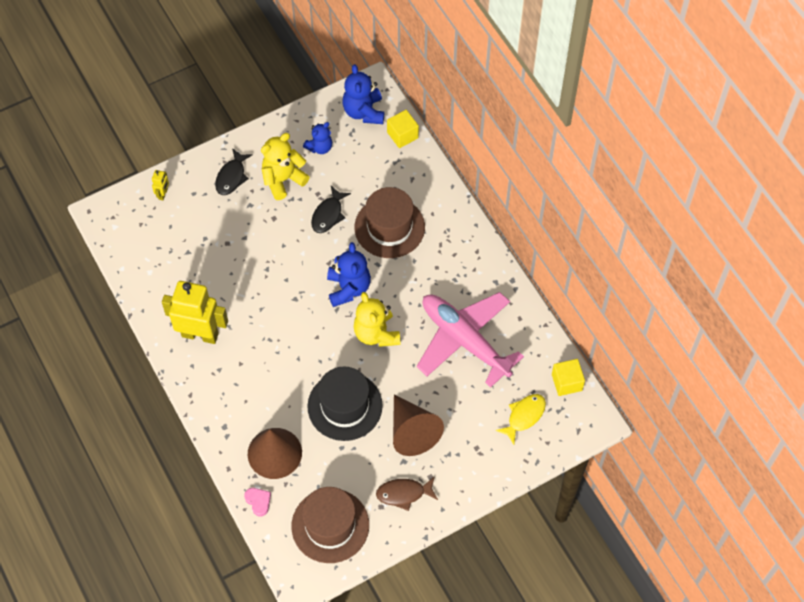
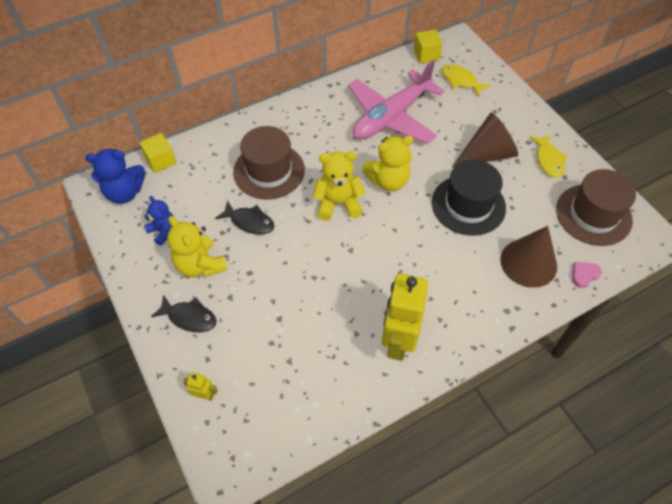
camera: 90 degrees left, 5 degrees down
(348, 288) = (338, 203): blue teddy bear -> yellow teddy bear
(403, 494) = (549, 160): brown fish -> yellow fish

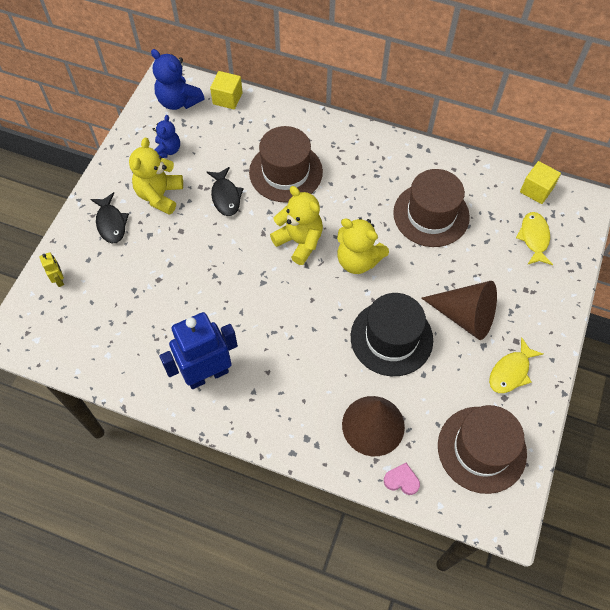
camera: 50 degrees right, 5 degrees up
(391, 117) = (431, 215): pink plane -> brown hat
(398, 341) = (207, 374): yellow robot -> blue robot

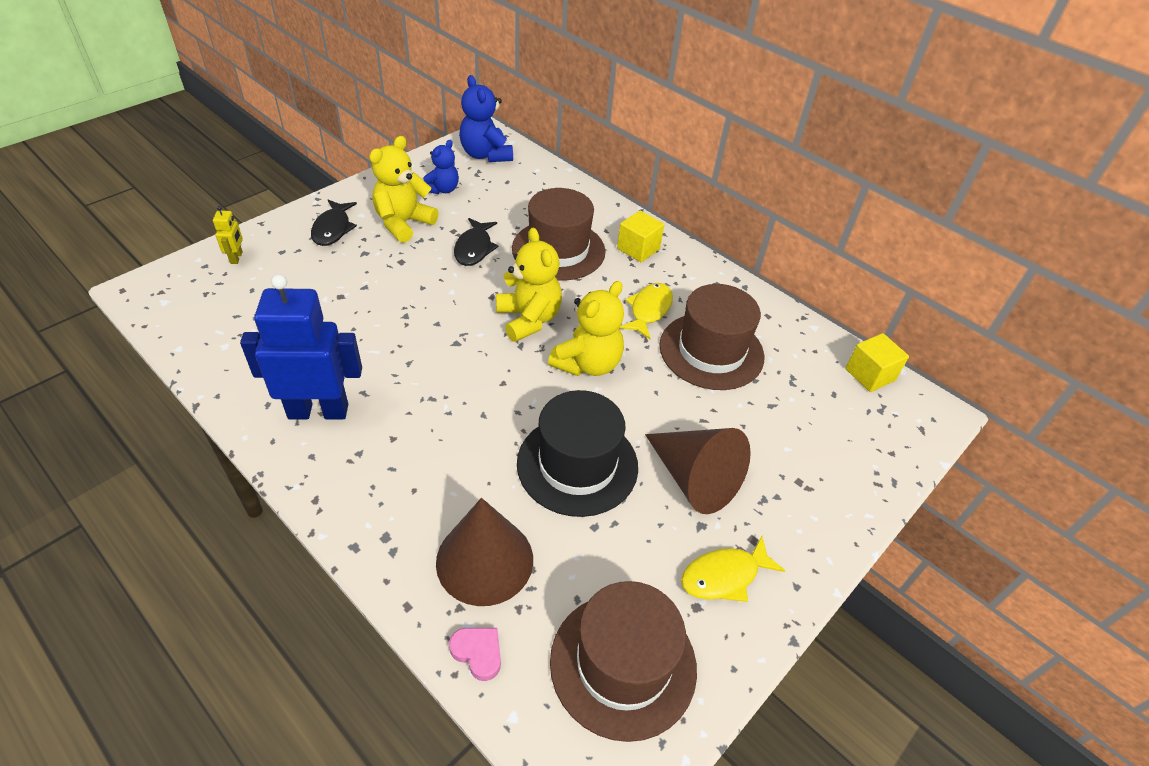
camera: 20 degrees right, 15 degrees down
(227, 98) = (539, 168): yellow cube -> yellow cube (638, 249)
(358, 260) = (588, 364): yellow teddy bear -> yellow teddy bear turned 105 degrees counterclockwise
(534, 238) = (840, 426): yellow fish -> yellow fish (649, 310)

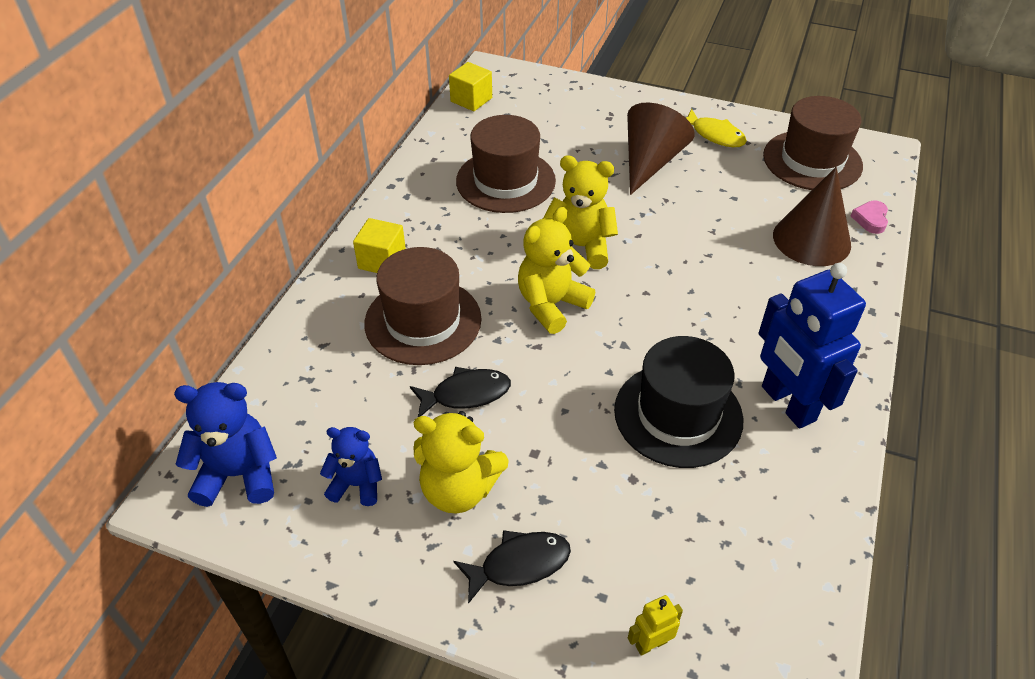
camera: 110 degrees left, 0 degrees up
(486, 155) = (239, 474): blue teddy bear -> blue teddy bear turned 135 degrees counterclockwise
(577, 464) = (691, 221): black hat -> black hat (678, 414)
(649, 310) = (478, 229): yellow fish -> none

